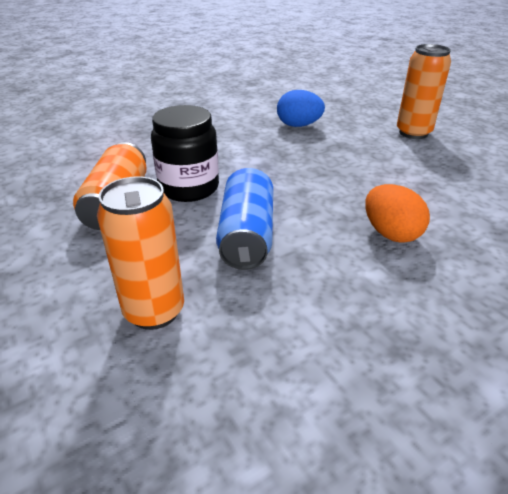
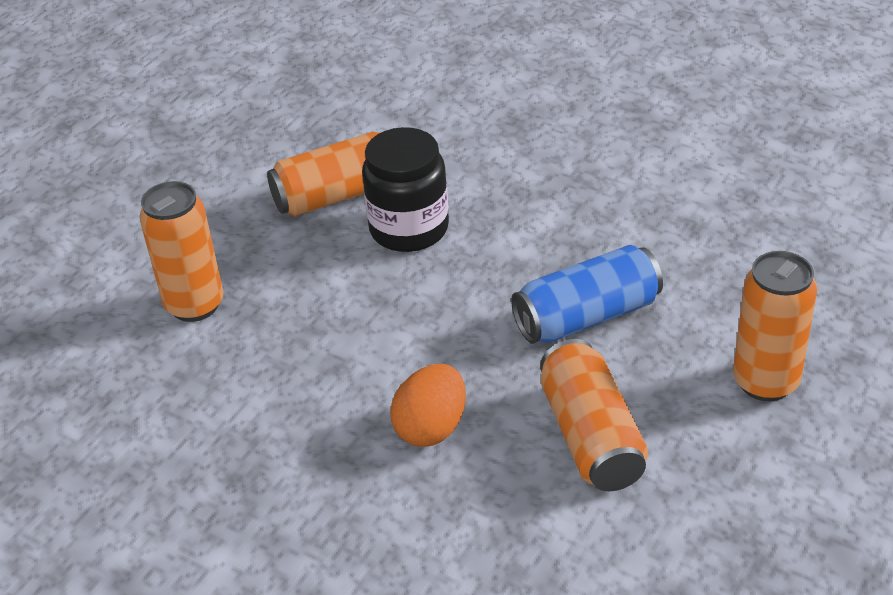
camera: 65 degrees right, 5 degrees up
(247, 235) = (347, 313): blue can -> blue can (587, 316)
(298, 125) = (671, 250): blue egg -> none
(428, 184) = (591, 436): none -> orange can

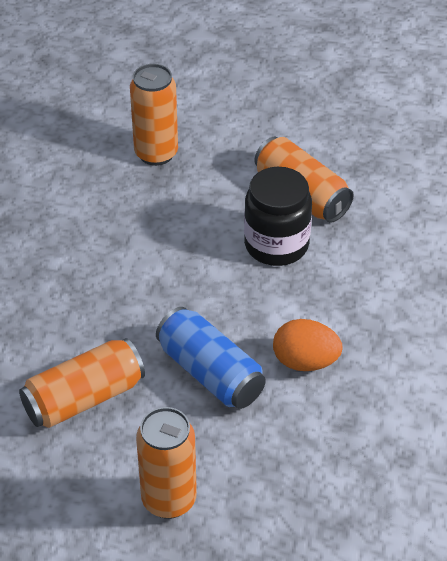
camera: 70 degrees right, 5 degrees up
(431, 428) = (71, 307): orange egg -> orange egg (305, 361)

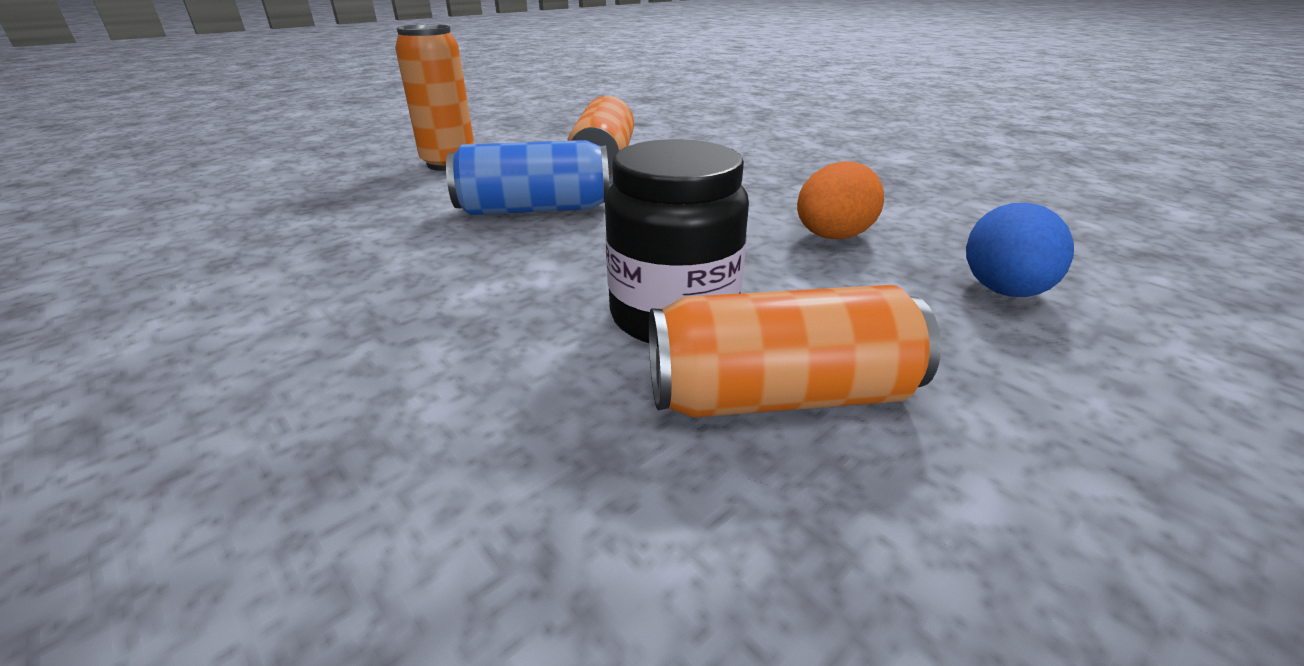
camera: 125 degrees right, 15 degrees down
(156, 153) = (1003, 291): orange can -> blue egg
(305, 361) = (447, 258): orange egg -> orange egg (832, 237)

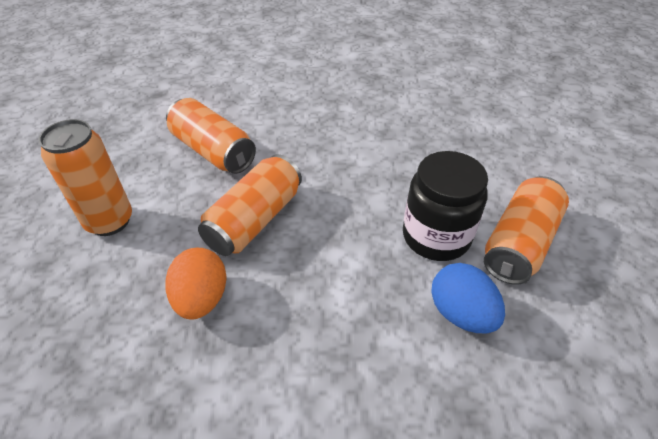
camera: 50 degrees left, 15 degrees up
(534, 209) = (255, 220): blue can -> orange can
(832, 237) = (411, 139): orange egg -> orange egg (201, 298)
(1003, 291) = (499, 133): blue egg -> blue egg (461, 313)

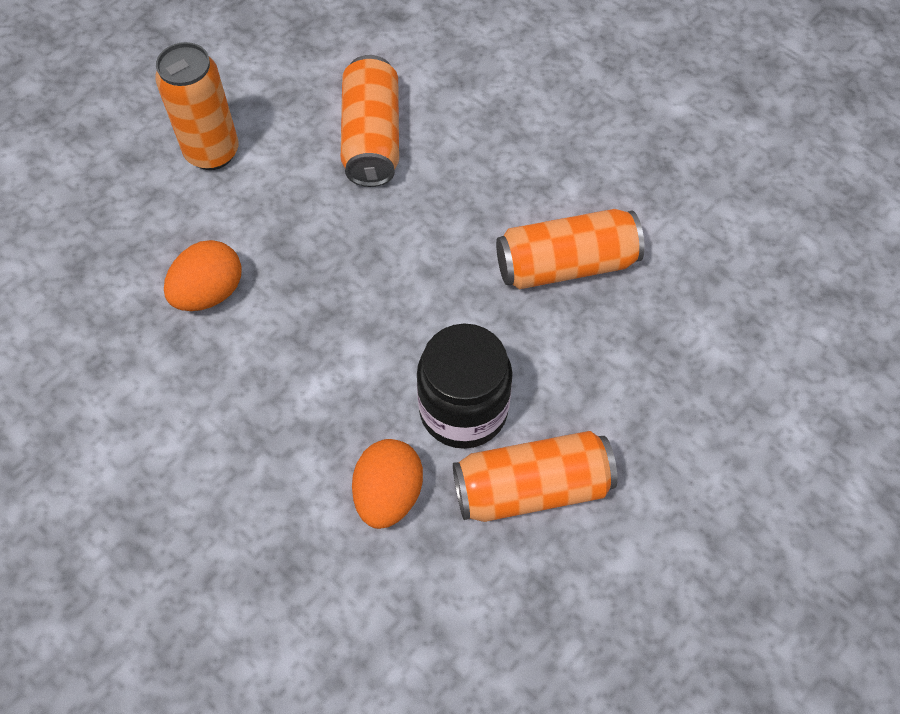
camera: 45 degrees right, 15 degrees up
(255, 220) = (326, 251): orange can -> orange can (566, 264)
(461, 313) = (388, 494): blue egg -> orange egg

